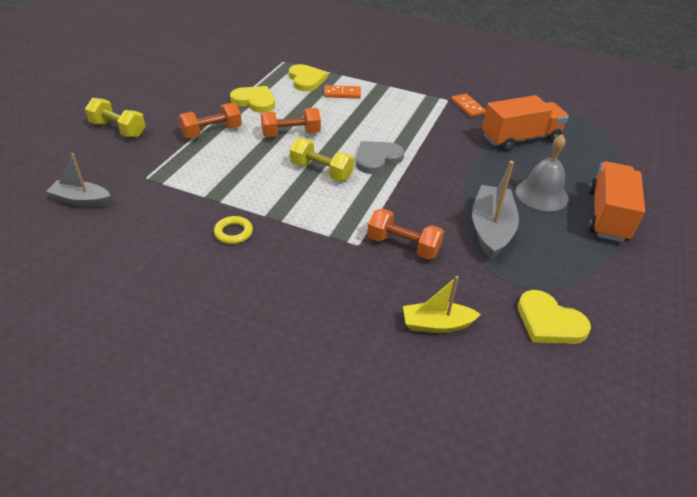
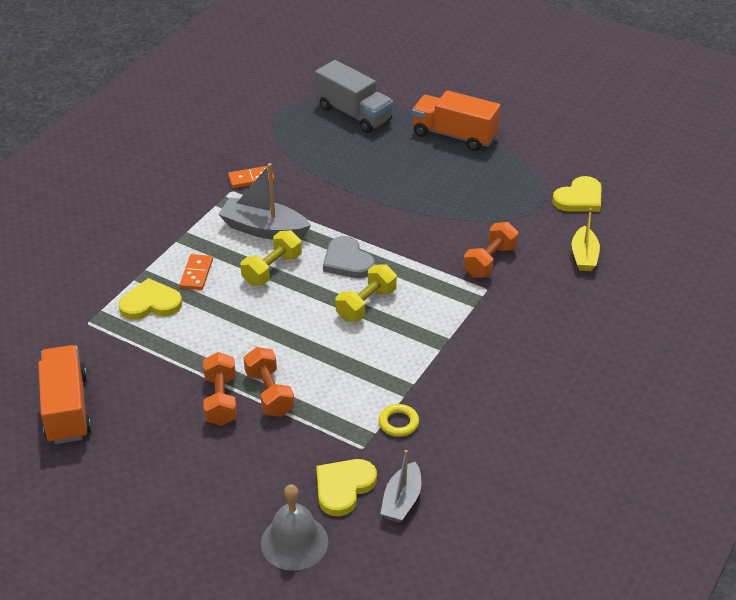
camera: 80 degrees left, 0 degrees up
(118, 129) = (246, 486): yellow dumbbell -> yellow dumbbell (272, 269)
(233, 233) = (466, 373): yellow ring -> yellow ring (398, 423)
(254, 101) = (198, 354): yellow heart -> yellow heart (343, 487)
(291, 134) = (286, 324): orange dumbbell -> orange dumbbell (221, 400)
(491, 230) = (469, 205): grey boat -> grey boat (264, 229)
(520, 139) = (324, 156): orange truck -> orange truck (67, 409)
(541, 194) = (420, 164): grey bell -> grey bell (294, 542)
(597, 151) = (354, 114): none -> grey truck

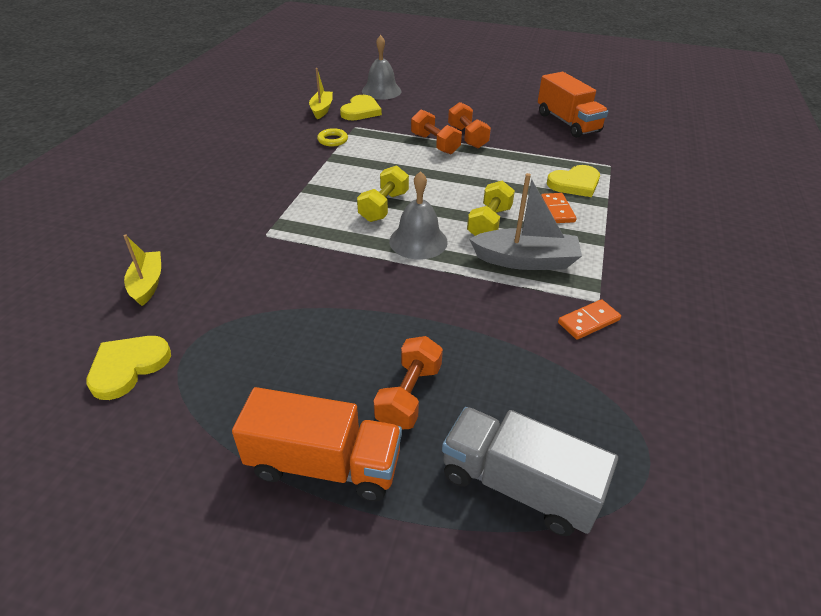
camera: 165 degrees right, 0 degrees up
(347, 261) = (418, 241): grey heart -> grey bell
(401, 501) = (322, 110): grey boat -> yellow boat
(490, 261) = (262, 262): orange dumbbell -> orange dumbbell (409, 396)

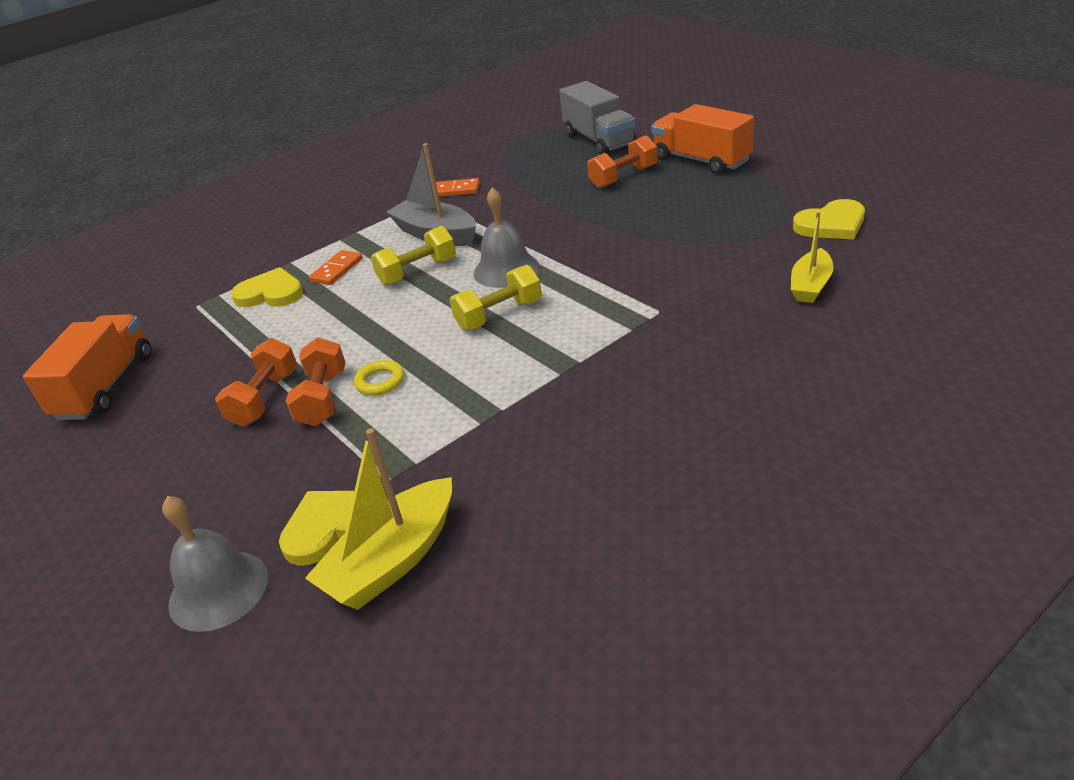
camera: 140 degrees left, 5 degrees down
(322, 110) = (393, 560): yellow boat -> yellow boat, size x1.55
(332, 140) = (453, 455): yellow ring -> yellow ring (380, 381)

